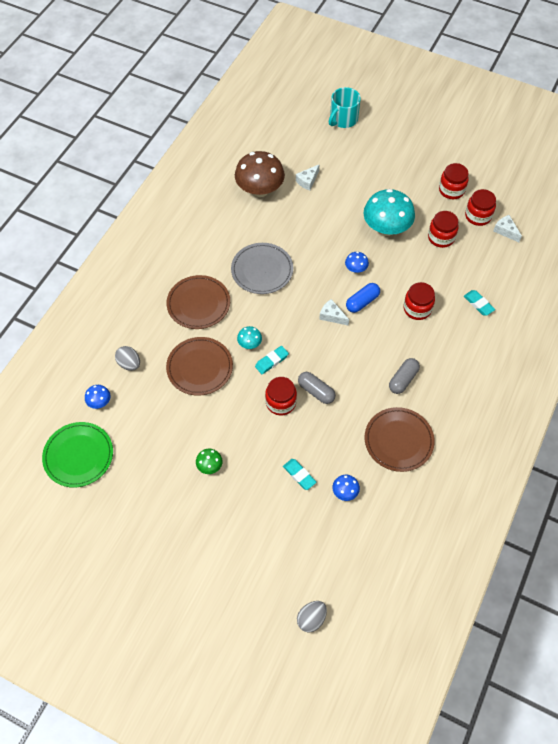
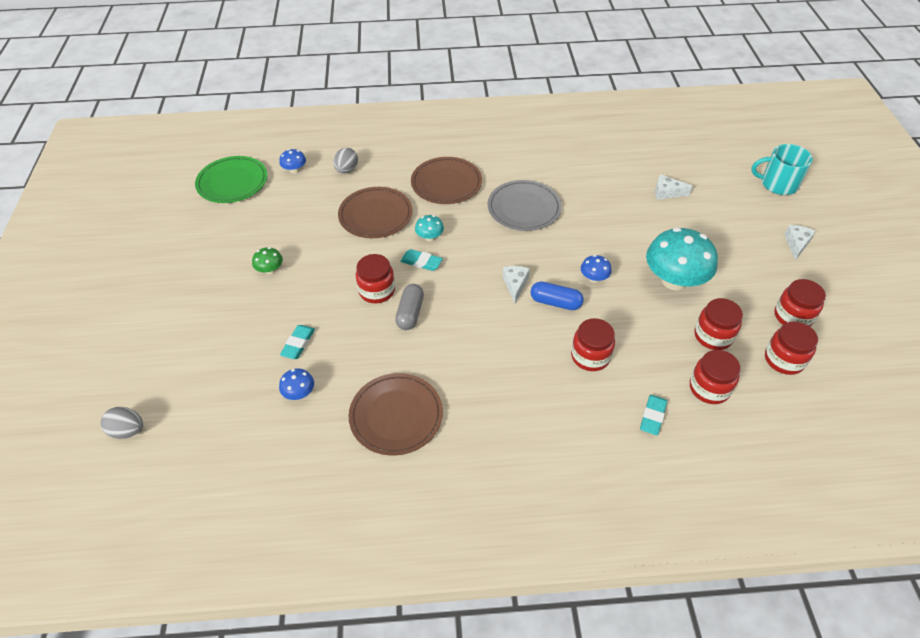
camera: 60 degrees right, 10 degrees down
(260, 190) = (618, 165): brown mushroom -> none
(403, 379) = (482, 384): grey capsule -> none
(475, 264) = (709, 388): none -> red jar
(505, 231) = (793, 399): white cheese -> white cheese (796, 244)

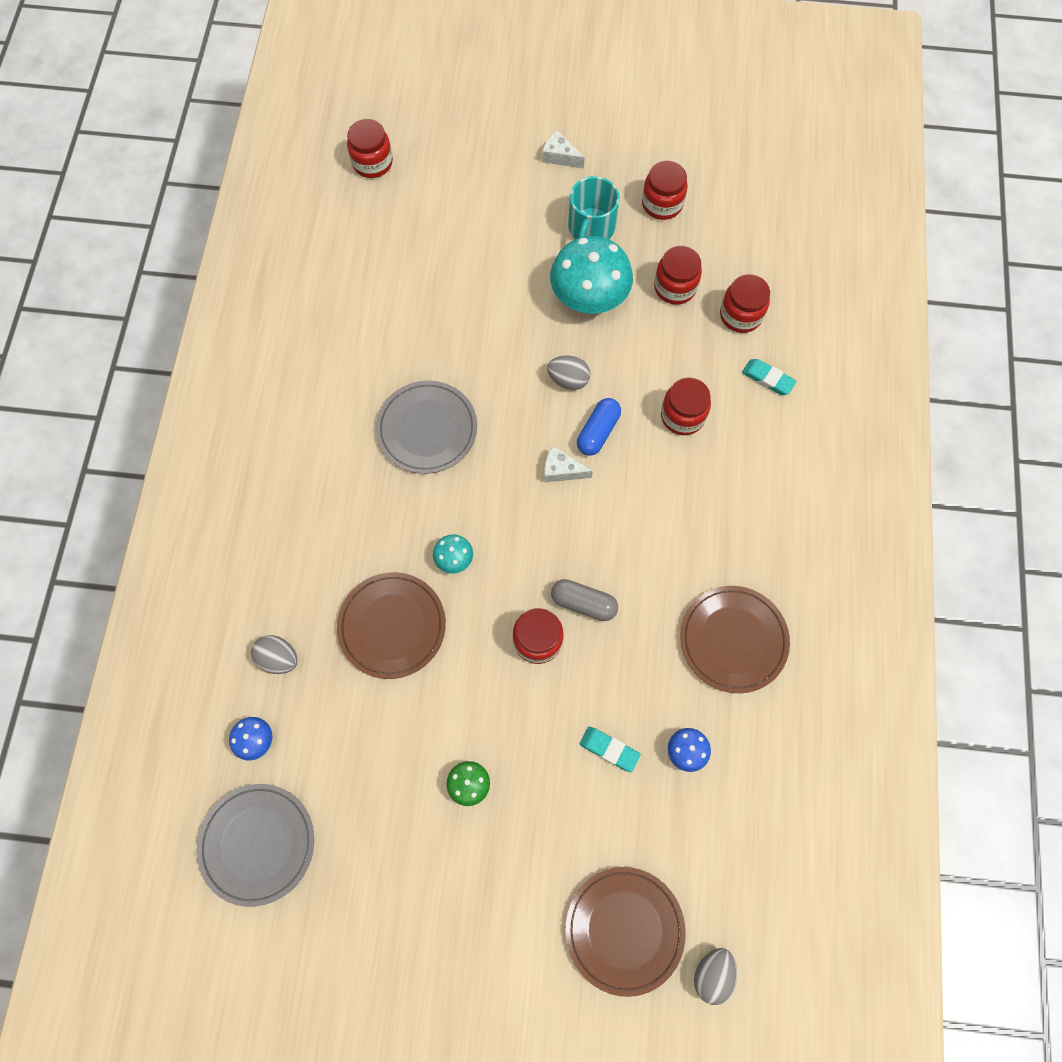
camera: 80 degrees left, 20 degrees up
(232, 182) = (257, 844): green plate -> grey plate
(421, 262) = (498, 577): turquoise eraser -> none
(446, 183) = (349, 519): brown plate -> brown plate (624, 929)
(594, 278) = (568, 380): blue mushroom -> grey egg
(667, 193) = (441, 255): white cheese -> none
(778, 184) = (457, 133): turquoise mug -> turquoise mug (591, 228)
(784, 359) = (715, 235): red jar -> red jar (372, 163)

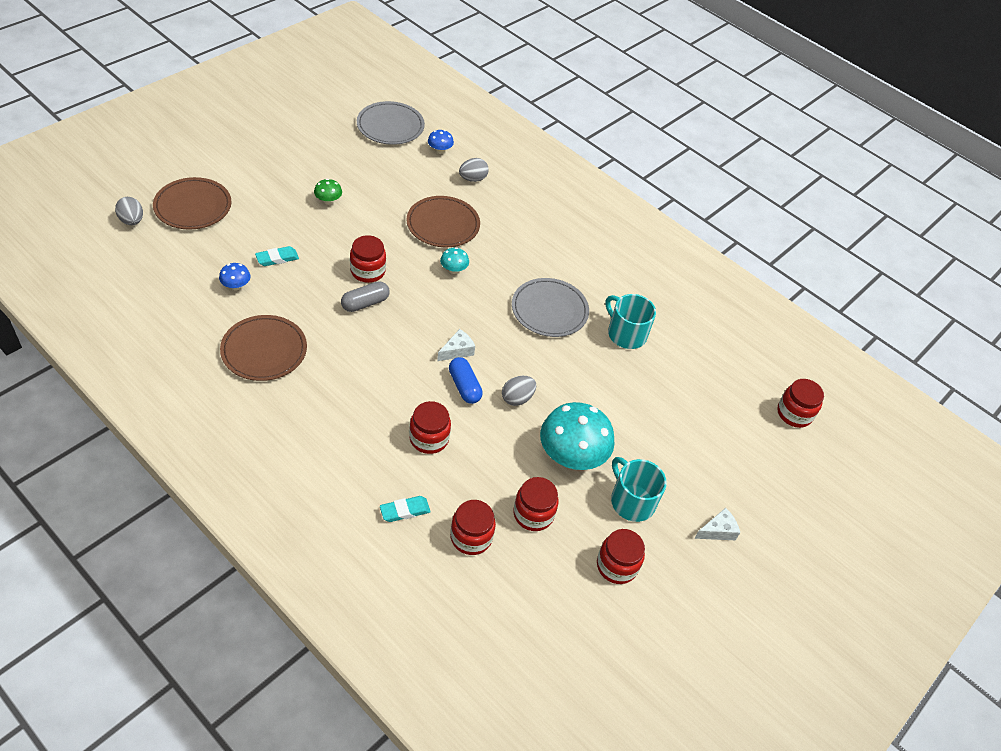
camera: 120 degrees right, 20 degrees down
(396, 344) = (626, 334): none -> turquoise mug

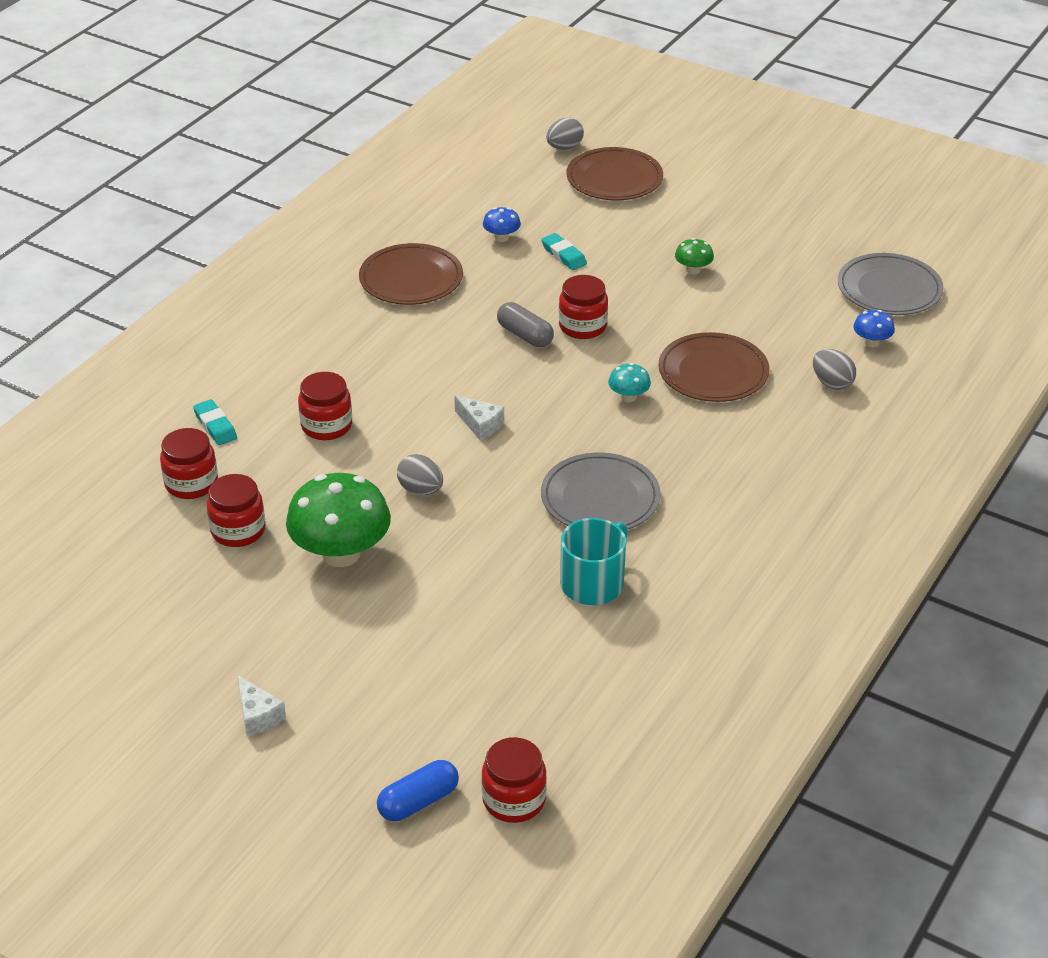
camera: 85 degrees right, 10 degrees down
(464, 386) = (422, 441): blue capsule -> blue capsule (418, 801)
(571, 456) = (341, 553): turquoise mushroom -> green mushroom
(616, 566) = (178, 616): red jar -> none
(632, 501) = (284, 620): turquoise mug -> none

